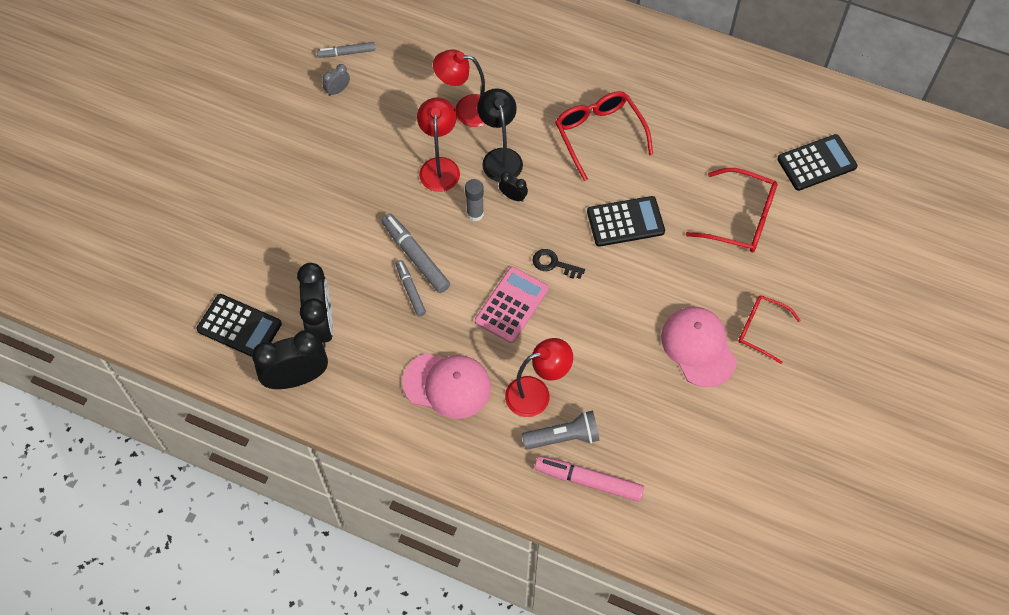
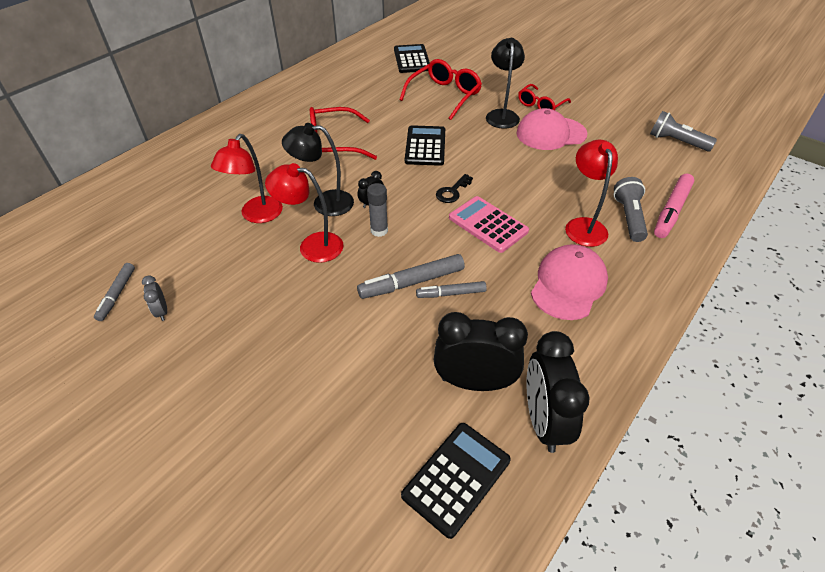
camera: 75 degrees left, 15 degrees down
(720, 288) = (501, 115): none -> black lamp
(733, 492) = (676, 142): none -> grey flashlight

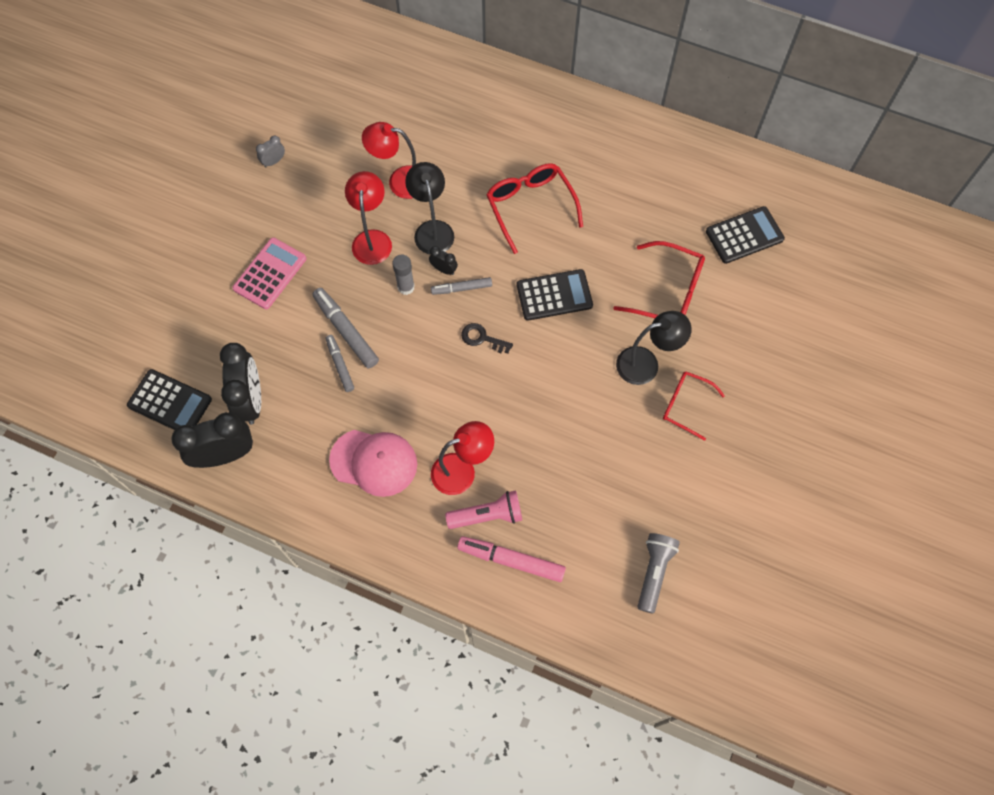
camera: 75 degrees right, 20 degrees up
(117, 295) = (283, 123): grey marker -> grey marker (461, 288)
(488, 224) = (439, 380): pink calculator -> pink calculator (270, 273)
(551, 134) = (623, 423): pink cap -> none
(628, 217) = (487, 515): grey flashlight -> pink flashlight

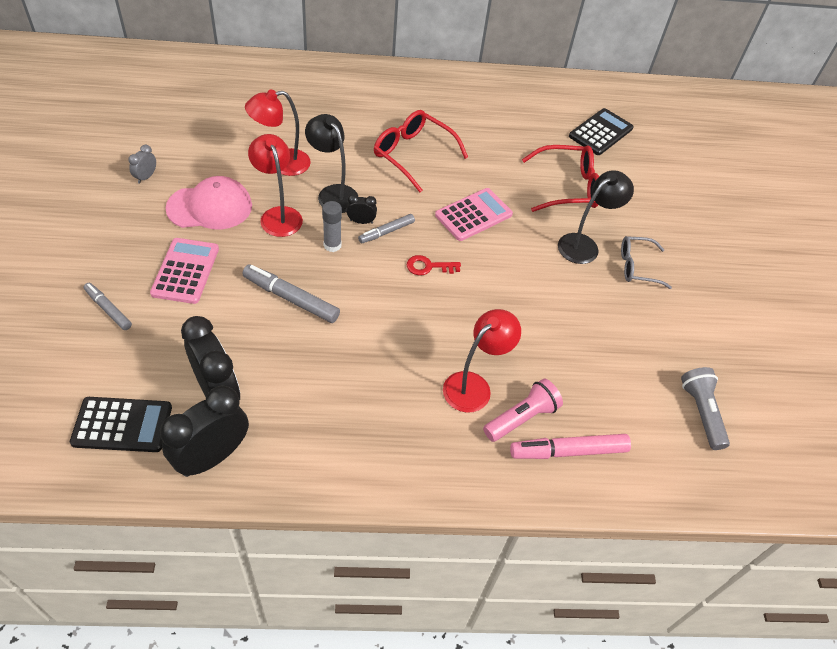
camera: 30 degrees left, 15 degrees down
(340, 365) = (300, 330): grey marker -> grey marker (108, 309)
(374, 462) = (381, 408): pink cap -> pink cap (210, 207)
(482, 338) = (428, 266): black key -> red key
(554, 295) = (473, 215): black calculator -> pink calculator
(686, 405) = (637, 267): red glasses -> grey glasses

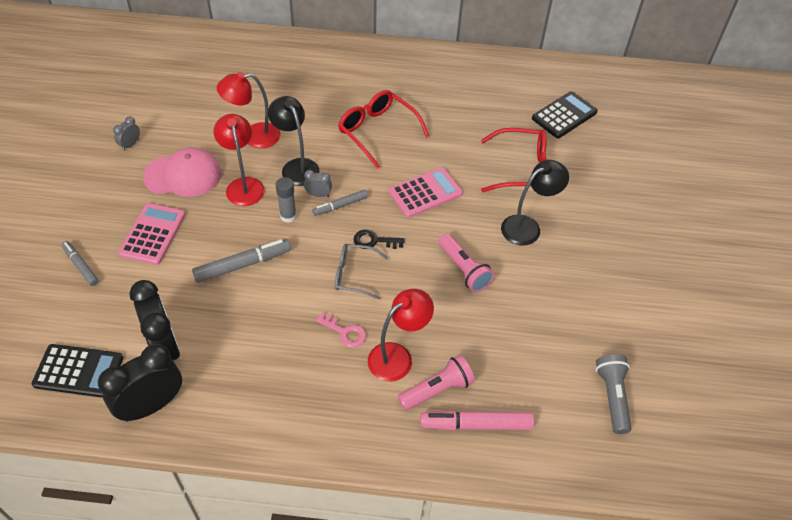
camera: 10 degrees right, 0 degrees up
(291, 299) = (242, 265): grey marker -> grey marker turned 120 degrees clockwise
(361, 221) = (318, 195): black clock -> grey clock
(413, 363) = (344, 332): none -> pink key
(428, 266) = (374, 241): red key -> black key
(527, 291) = (464, 269): none -> pink flashlight
(637, 267) = (576, 251): grey glasses -> grey glasses (354, 275)

